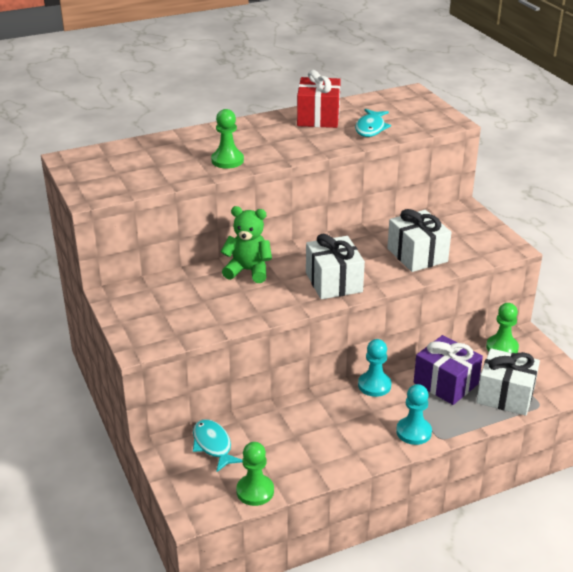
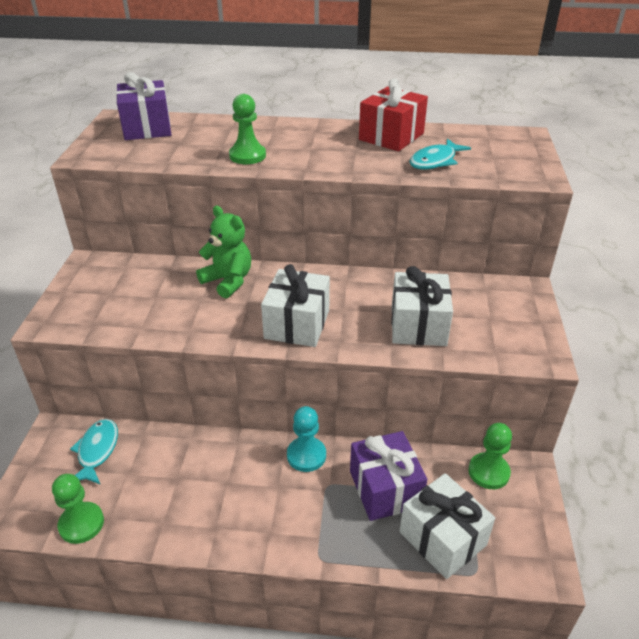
camera: 30 degrees right, 5 degrees up
(110, 160) = (147, 128): none -> purple gift
(413, 432) = (297, 534): turquoise pawn -> none

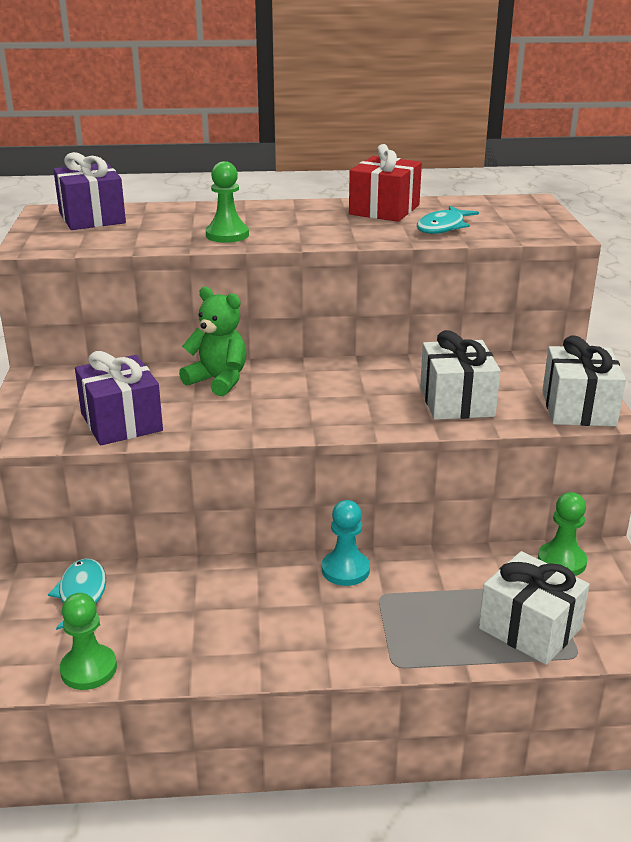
camera: 10 degrees left, 10 degrees down
(297, 324) = (317, 412): white gift -> white gift (578, 408)
(385, 489) = (449, 590): purple gift -> purple gift (121, 422)

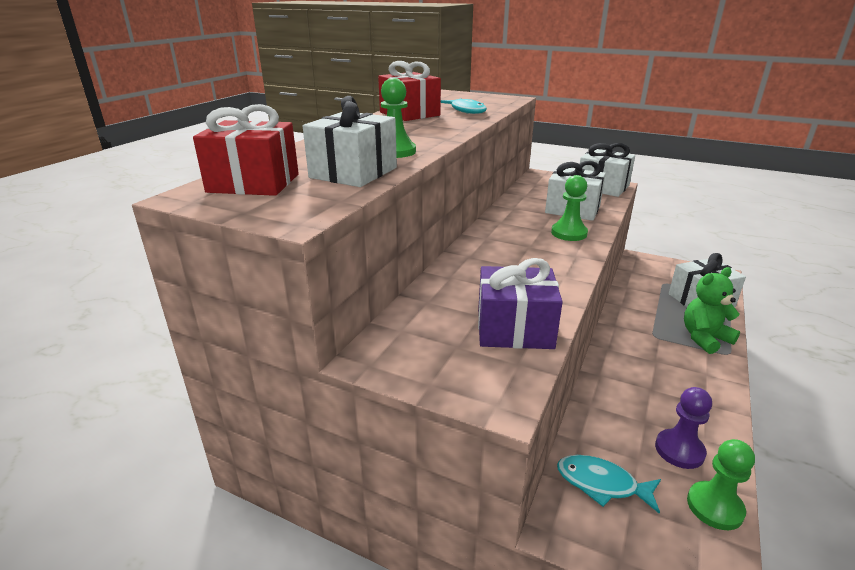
camera: 60 degrees left, 0 degrees up
(92, 218) = (254, 183): purple gift -> red gift
(148, 236) = (353, 172): none -> white gift
(160, 638) = (679, 450): none -> purple pawn
(218, 381) = (472, 270): green teddy bear -> green teddy bear (704, 338)
(345, 570) = (620, 339): turquoise pawn -> none
(561, 561) = (641, 271): green pawn -> green pawn (569, 233)

